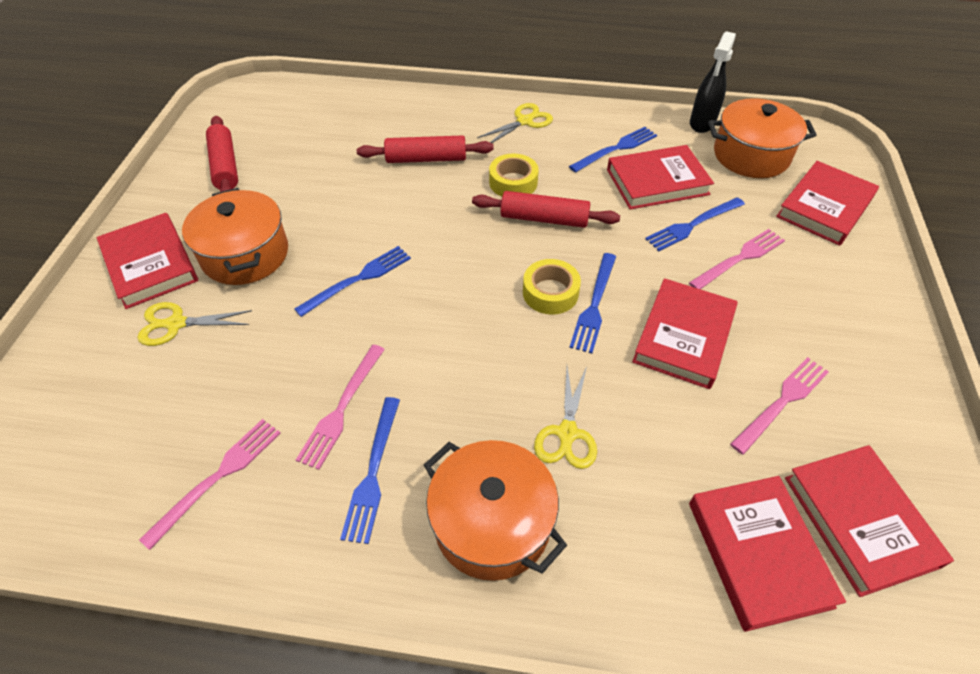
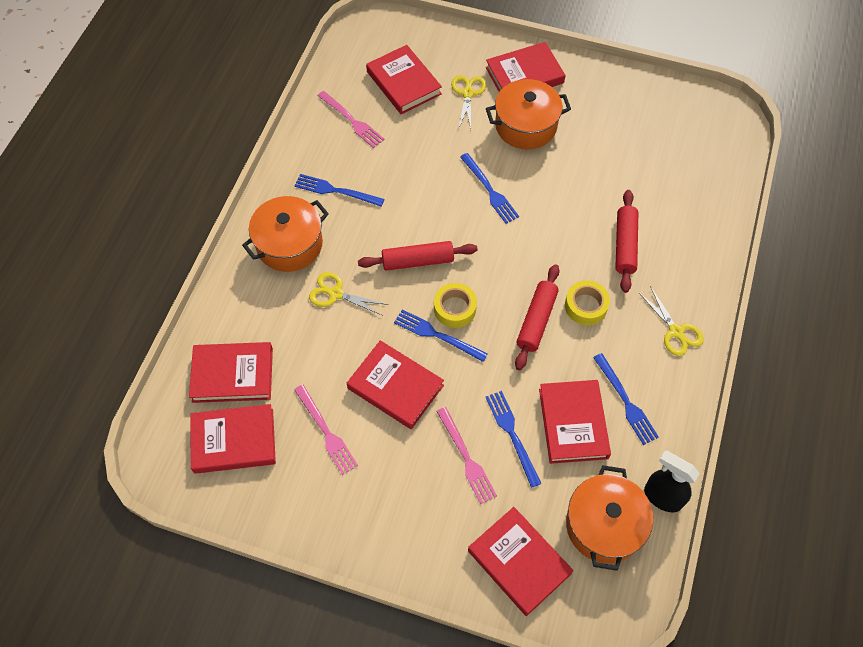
camera: 100 degrees right, 10 degrees up
(139, 412) = (403, 83): none -> red book
(225, 166) = (628, 109): red rolling pin -> red rolling pin (417, 261)
(341, 408) = (383, 177): pink fork -> none

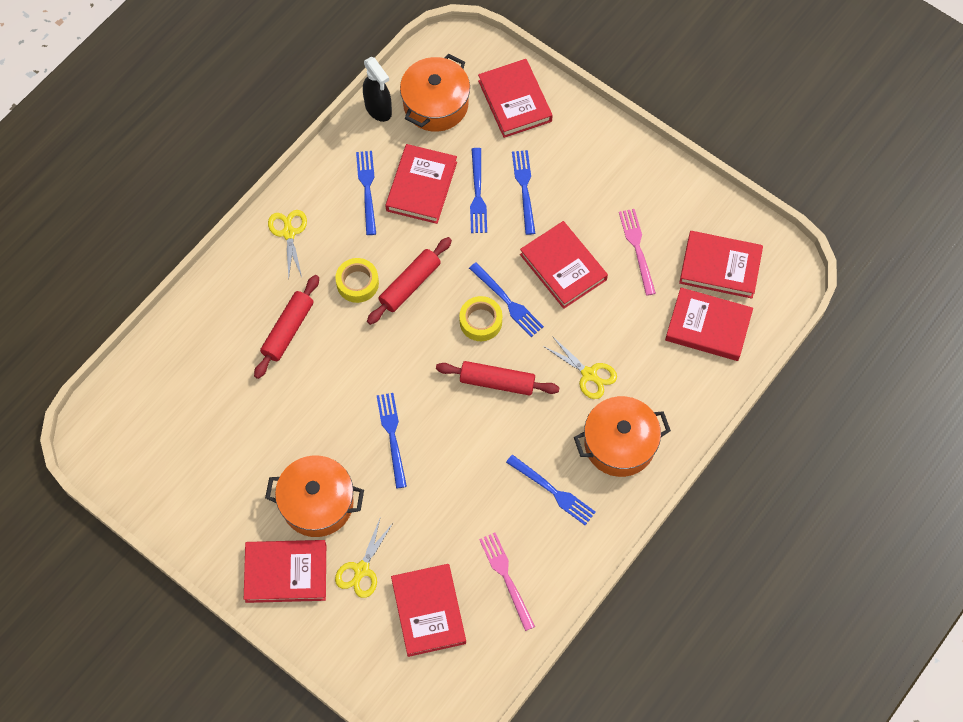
camera: 160 degrees left, 5 degrees up
(466, 458) = (524, 188): pink fork -> blue fork

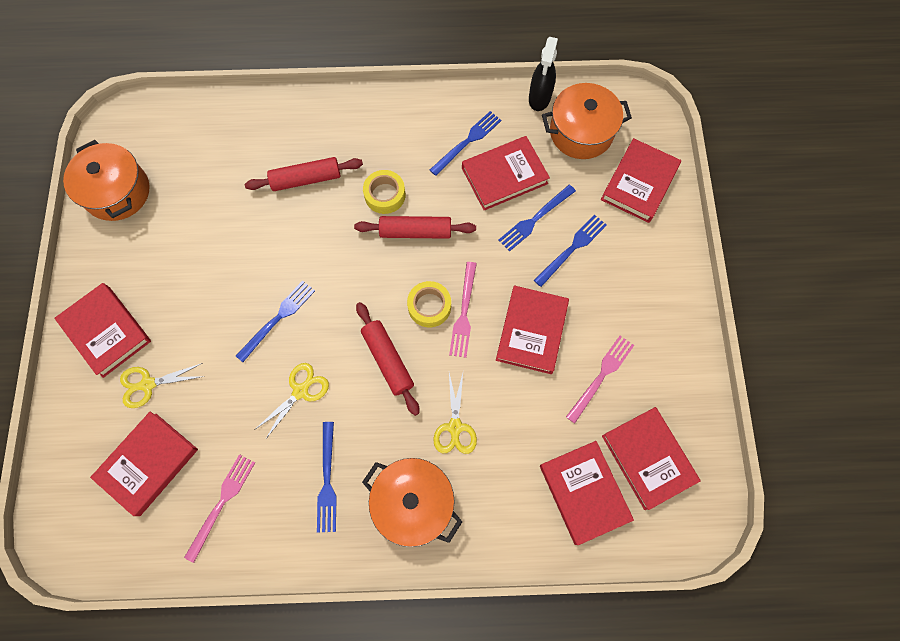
camera: 50 degrees right, 5 degrees up
(289, 233) = (384, 119): yellow scissors -> yellow scissors (300, 391)
(317, 503) = (180, 309): orange pot -> orange pot (117, 192)
(507, 302) = (464, 313): blue fork -> pink fork

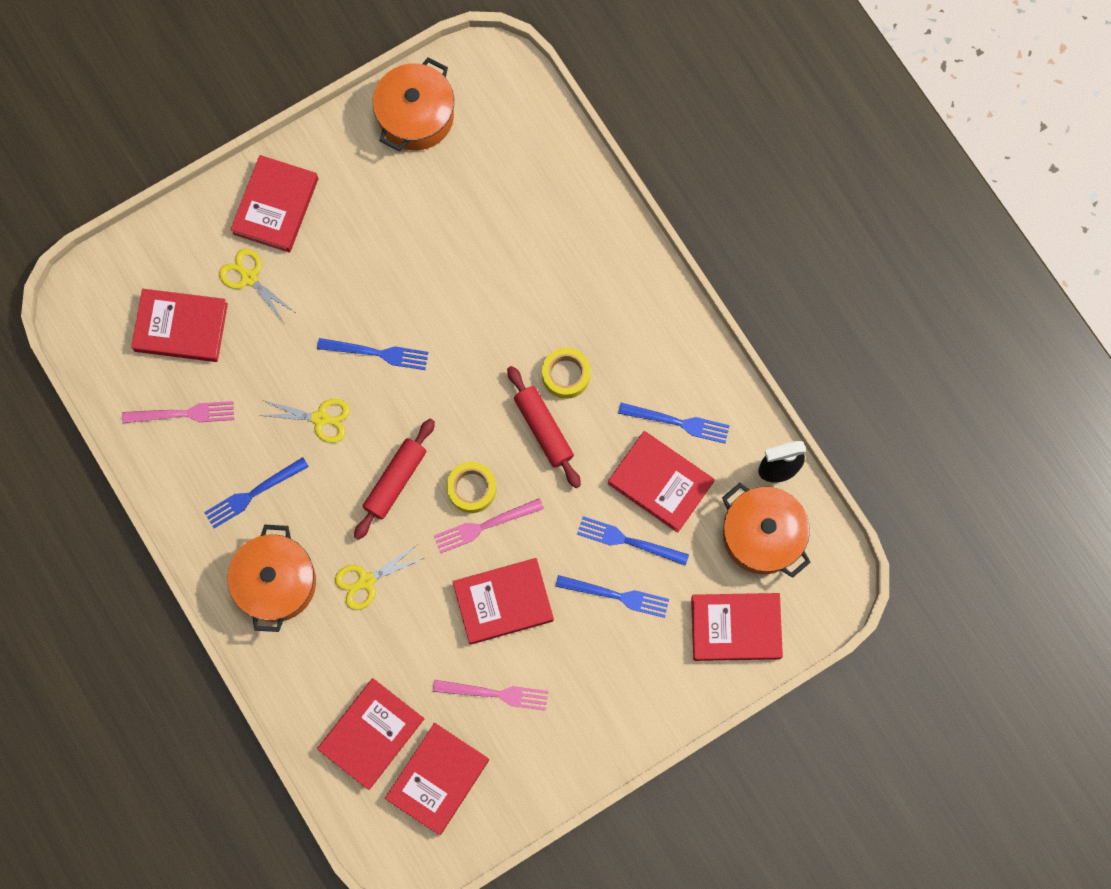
camera: 60 degrees right, 5 degrees up
(306, 179) = (537, 286): red rolling pin -> none

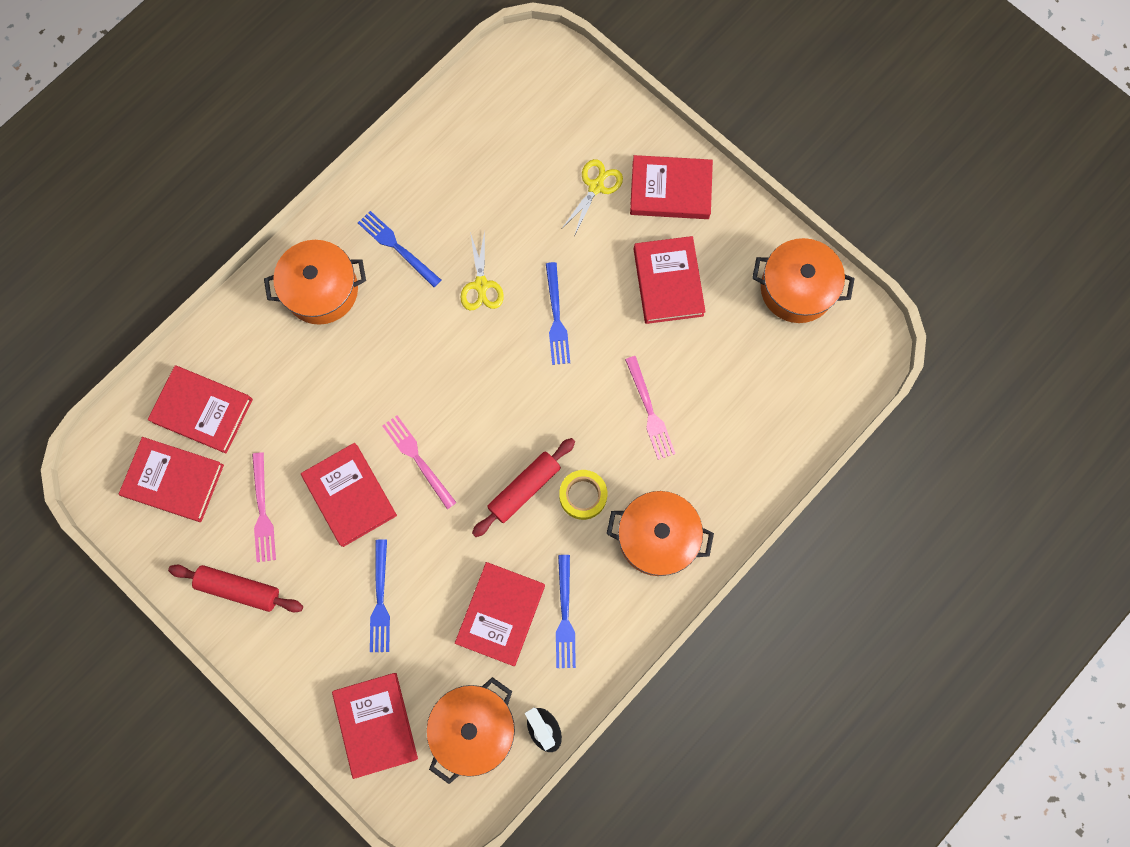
camera: 75 degrees right, 0 degrees up
(181, 327) = (533, 143): red book -> red book (668, 282)
(183, 414) = (454, 168): pink fork -> pink fork (649, 411)
(366, 581) = (341, 367): yellow scissors -> none
(395, 481) = (440, 367): red rolling pin -> red rolling pin (239, 589)
(472, 489) = (450, 438): yellow tape -> none
(625, 316) = (657, 537): none -> orange pot
(628, 541) = (436, 597): blue fork -> none

